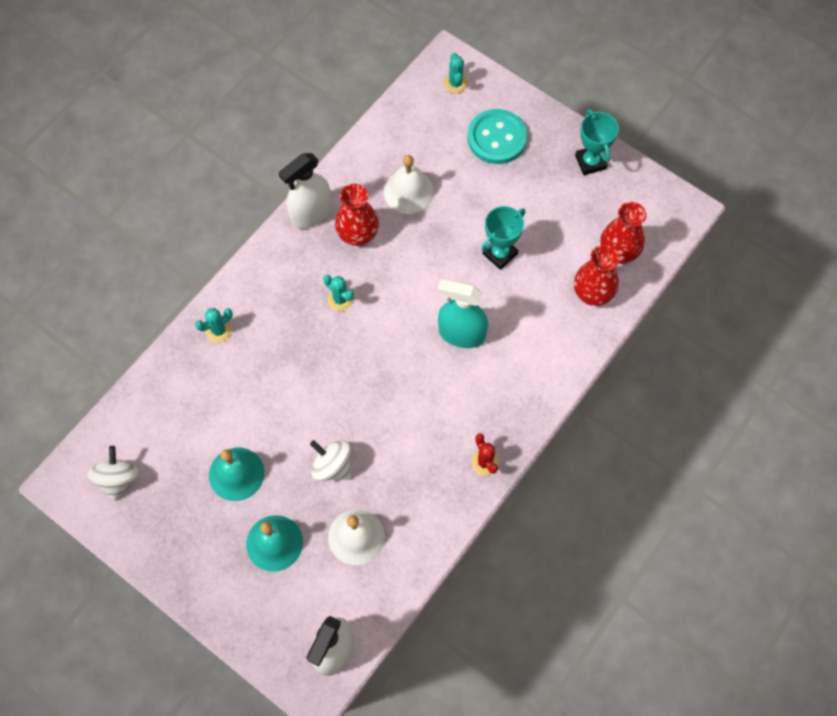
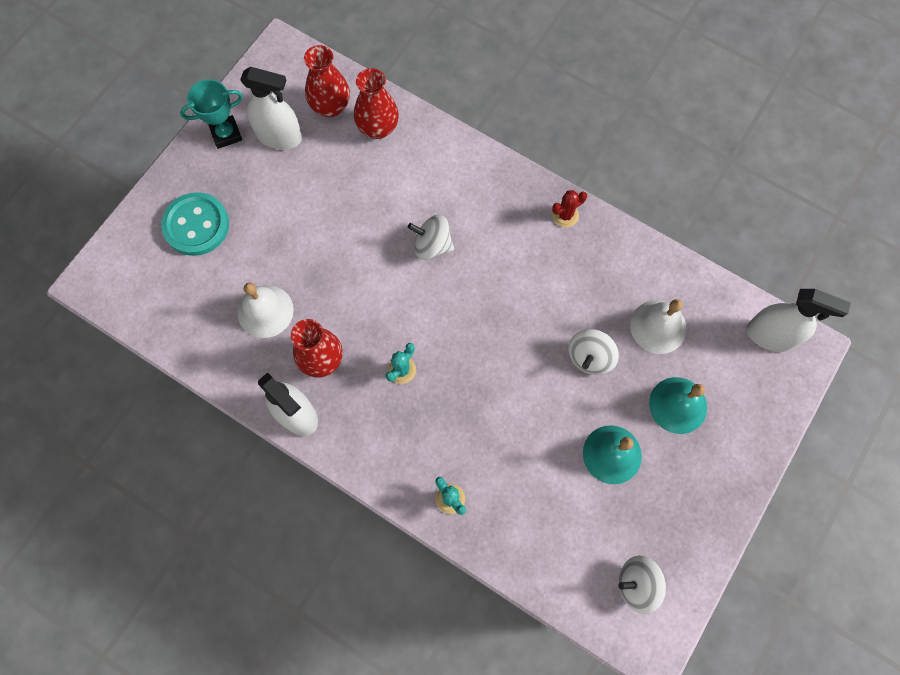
camera: 95 degrees left, 5 degrees up
(455, 83) = (123, 272): turquoise cactus -> none
(461, 334) = (432, 245): turquoise spray bottle -> white spinning top
(500, 254) = (338, 214): turquoise trophy -> none
(586, 207) = (279, 136): none -> white spray bottle

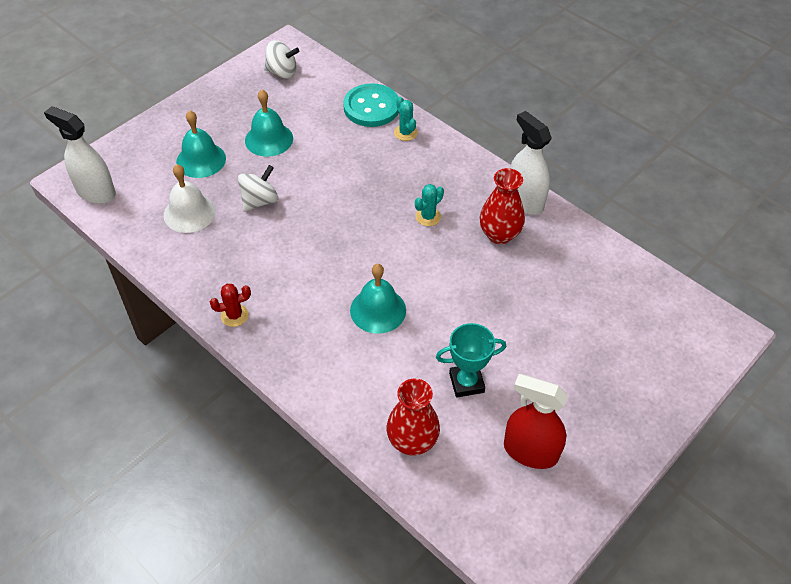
camera: 170 degrees left, 20 degrees down
(196, 225) = (624, 369): turquoise button -> turquoise button (371, 107)
(226, 134) = (594, 466): turquoise trophy -> turquoise trophy (466, 382)
(265, 311) = (551, 280): white bell -> none
(279, 136) = (530, 451): white spray bottle -> red spray bottle
(331, 106) = (465, 478): red vase -> none
(432, 245) = (378, 310): white spinning top -> turquoise bell

